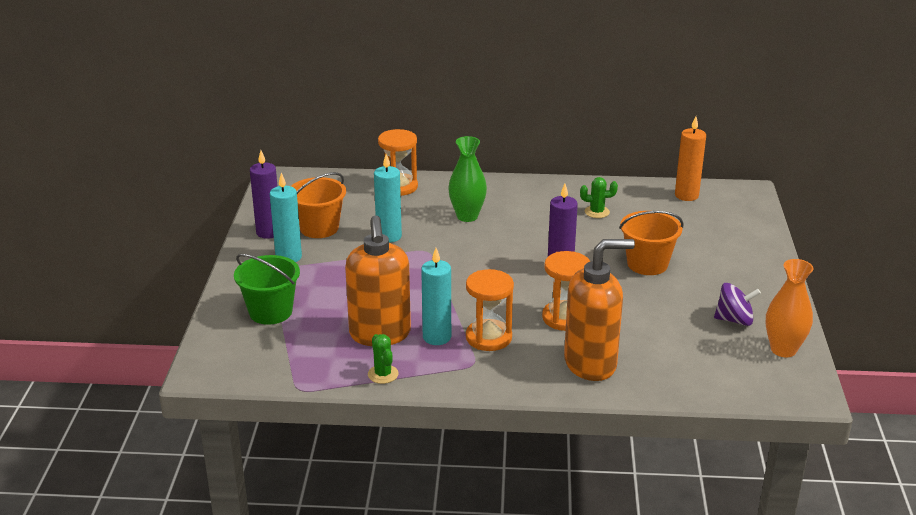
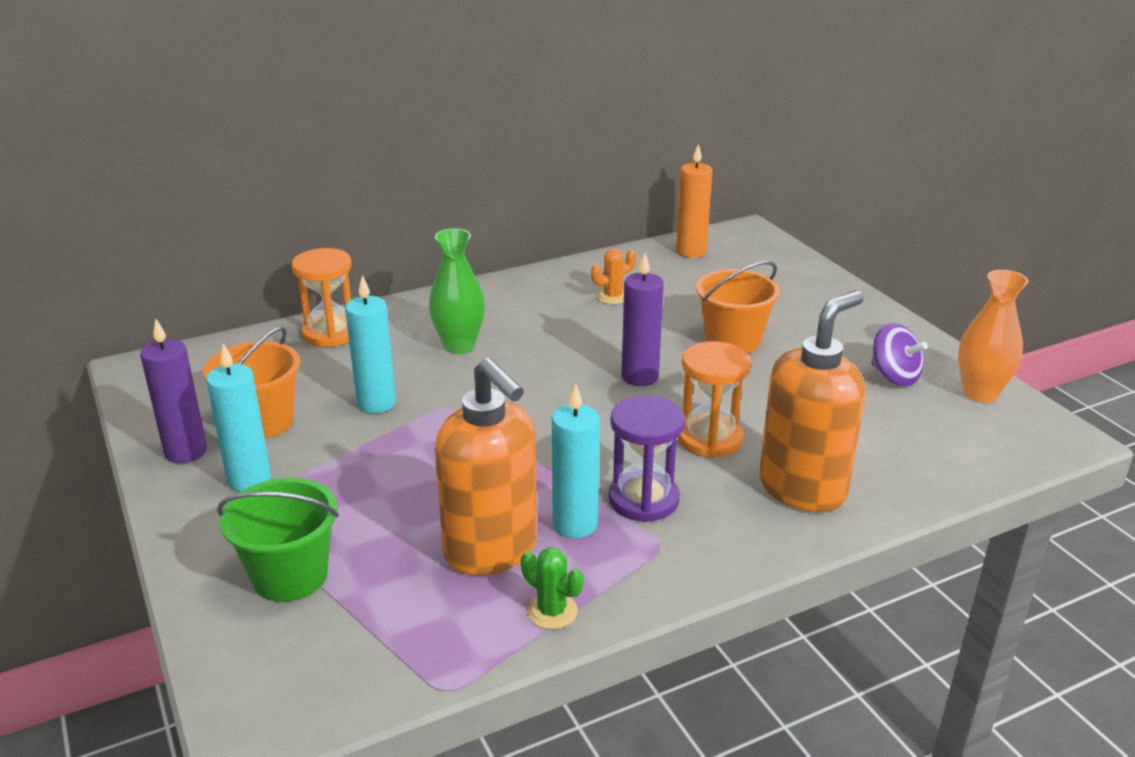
camera: 30 degrees left, 0 degrees up
(488, 337) = (643, 499): orange hourglass -> purple hourglass
(597, 212) = (613, 296): green cactus -> orange cactus
(734, 320) = (894, 376): purple spinning top -> purple spinning top turned 75 degrees clockwise

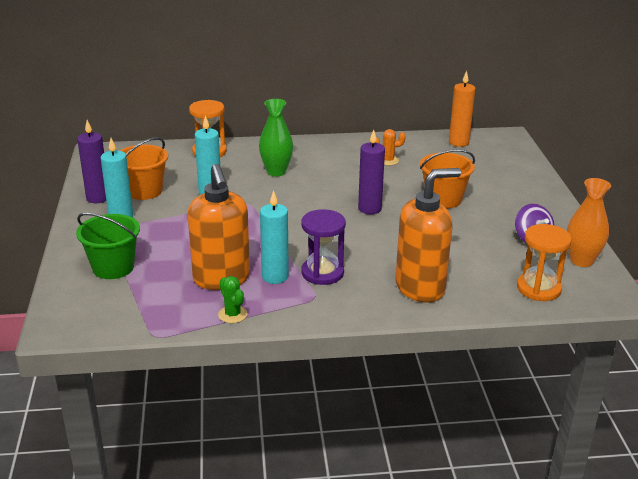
camera: 20 degrees right, 0 degrees up
(709, 439) = (385, 250): orange hourglass -> orange hourglass (538, 288)

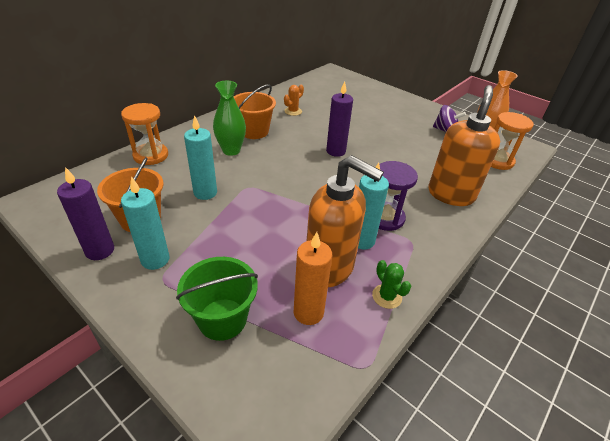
camera: 45 degrees left, 10 degrees up
(232, 314) = (387, 296): green cactus -> green cactus turned 45 degrees clockwise
(443, 199) = (365, 125): orange bucket -> orange bucket (254, 131)
(458, 142) = (314, 84): orange candle -> orange candle (308, 312)

